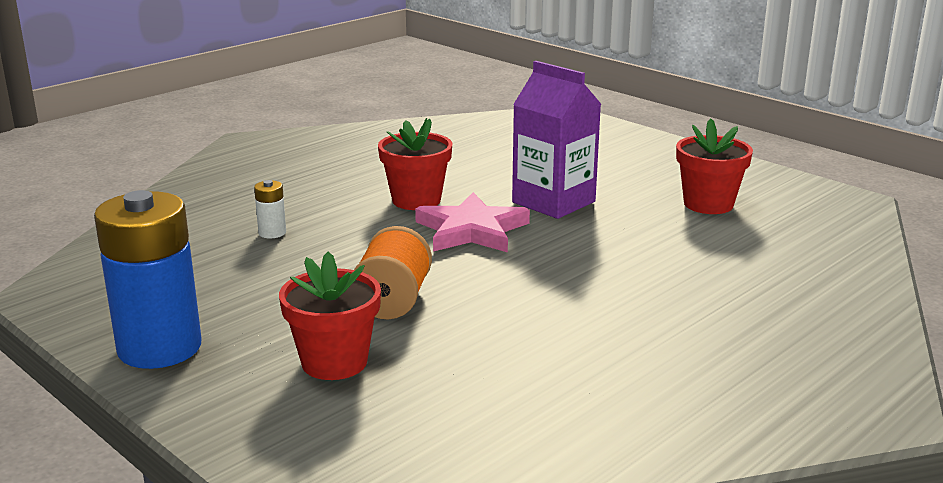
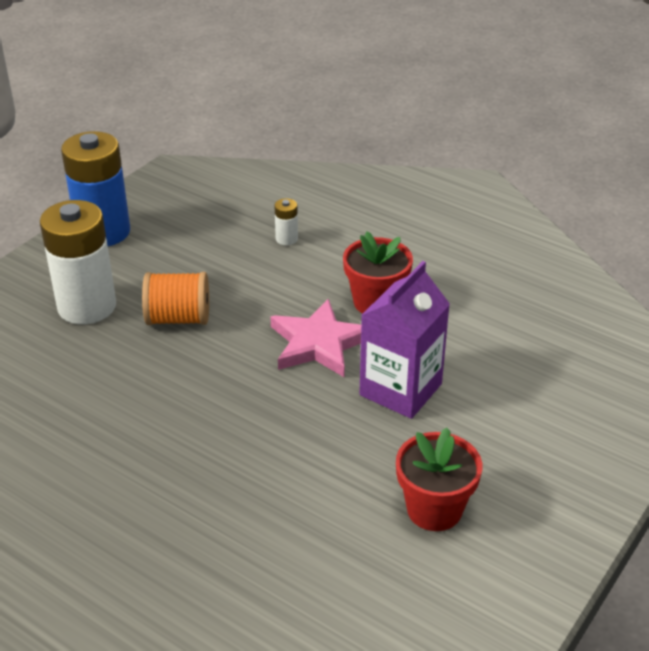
camera: 80 degrees right, 15 degrees up
(334, 362) = (87, 306): red flower pot -> white battery

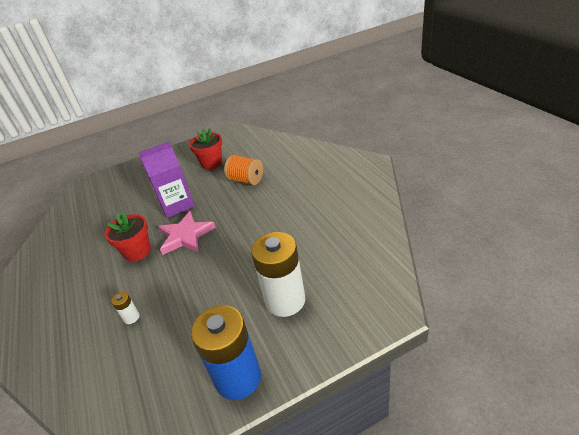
camera: 145 degrees left, 0 degrees up
(178, 318) = (239, 273): orange spool -> orange spool (246, 180)

